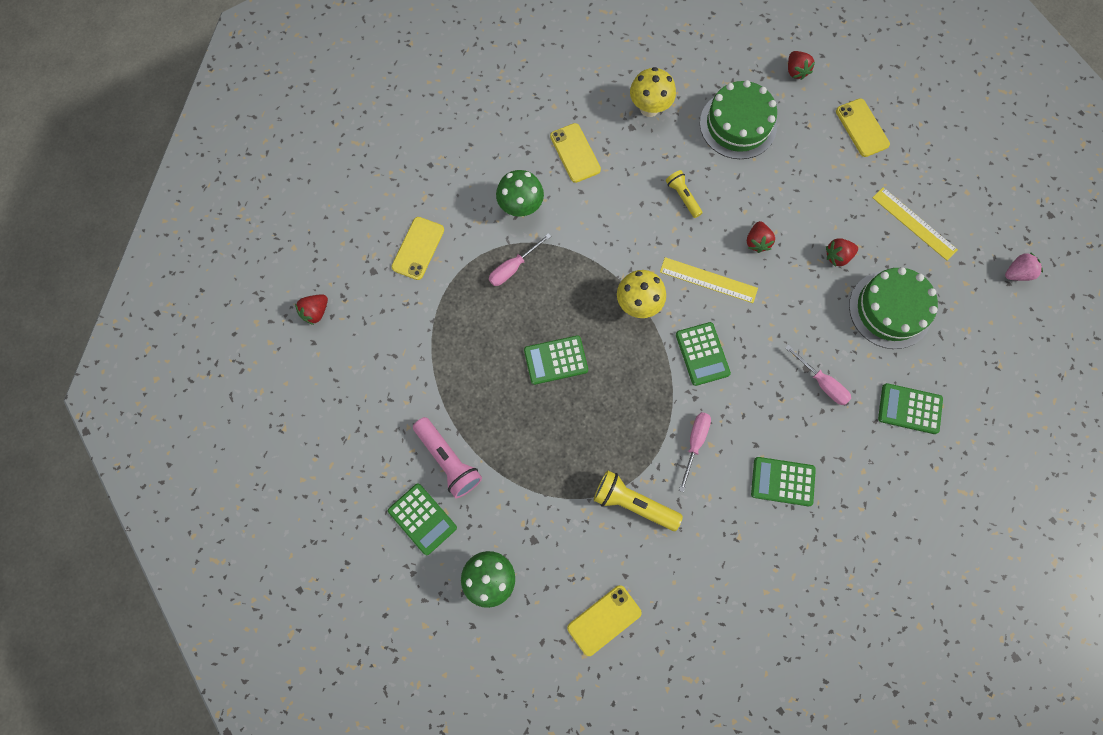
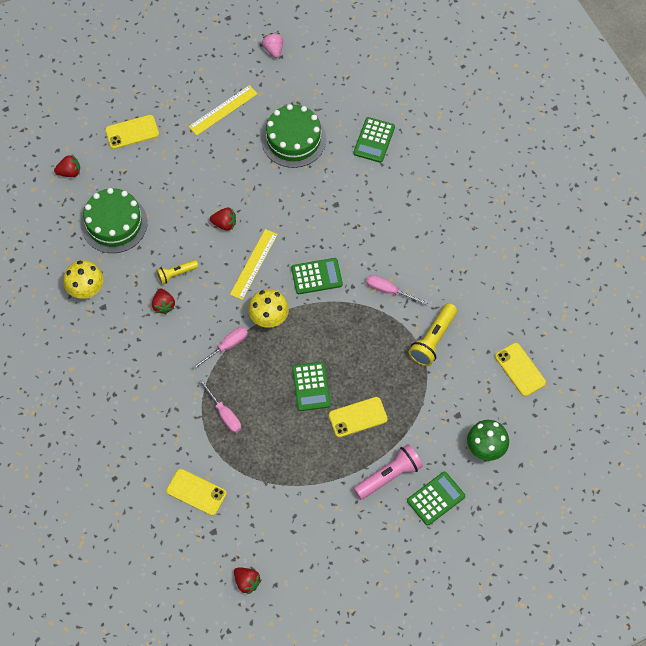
camera: 85 degrees left, 10 degrees down
(521, 207) = (168, 404): green mushroom -> none
(575, 153) = (121, 355): yellow phone -> yellow phone (358, 417)
(782, 481) = (423, 234): green calculator -> none
(822, 383) = (348, 195): pink screwdriver -> pink screwdriver (226, 346)
(837, 256) = (244, 168): red strawberry -> red strawberry (163, 305)

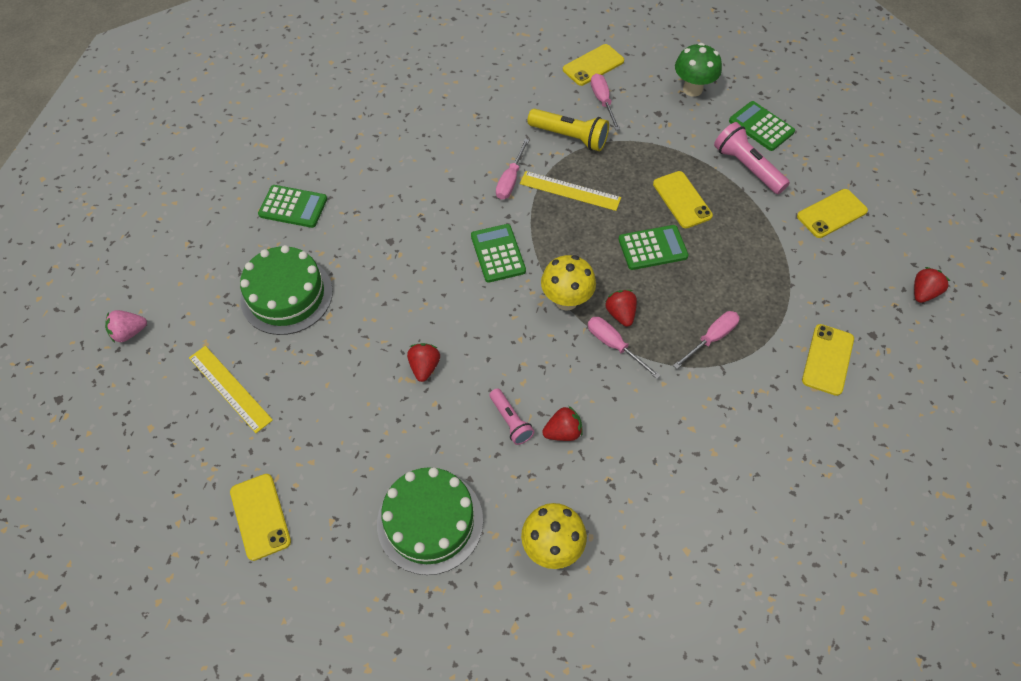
camera: 95 degrees left, 5 degrees down
(69, 172) = (334, 609): red strawberry -> red strawberry (620, 314)
(176, 274) = (510, 421): yellow flashlight -> pink flashlight
(254, 264) = (486, 325): yellow ruler -> yellow ruler (570, 191)
(333, 533) = (832, 214): none -> yellow phone
(474, 371) = (602, 101): none -> pink screwdriver

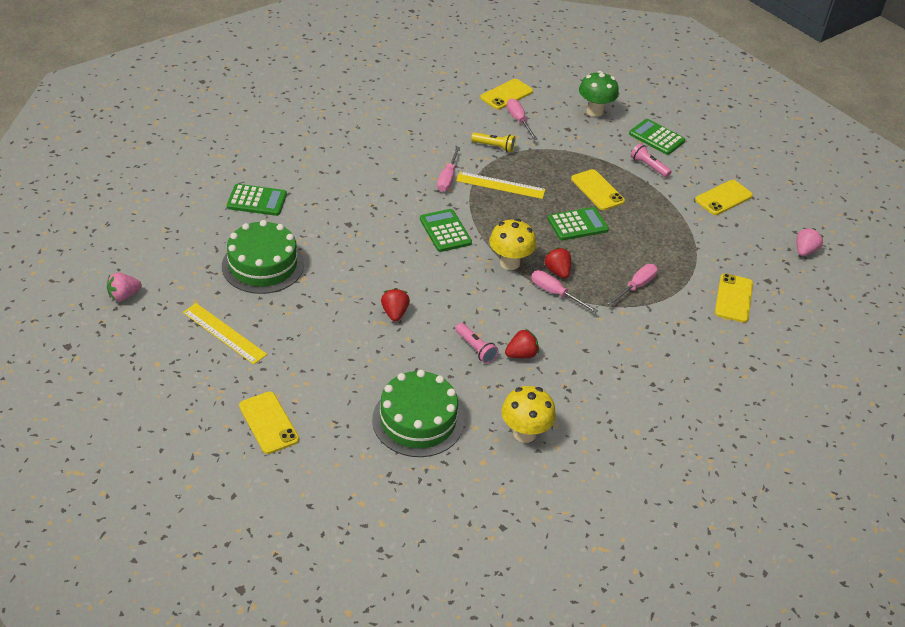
camera: 10 degrees left, 15 degrees down
(569, 137) = (494, 147): yellow flashlight -> yellow flashlight, size x0.62
(747, 167) = (649, 166): pink flashlight -> pink flashlight, size x0.62
(923, 293) = (804, 251): red strawberry -> pink strawberry

